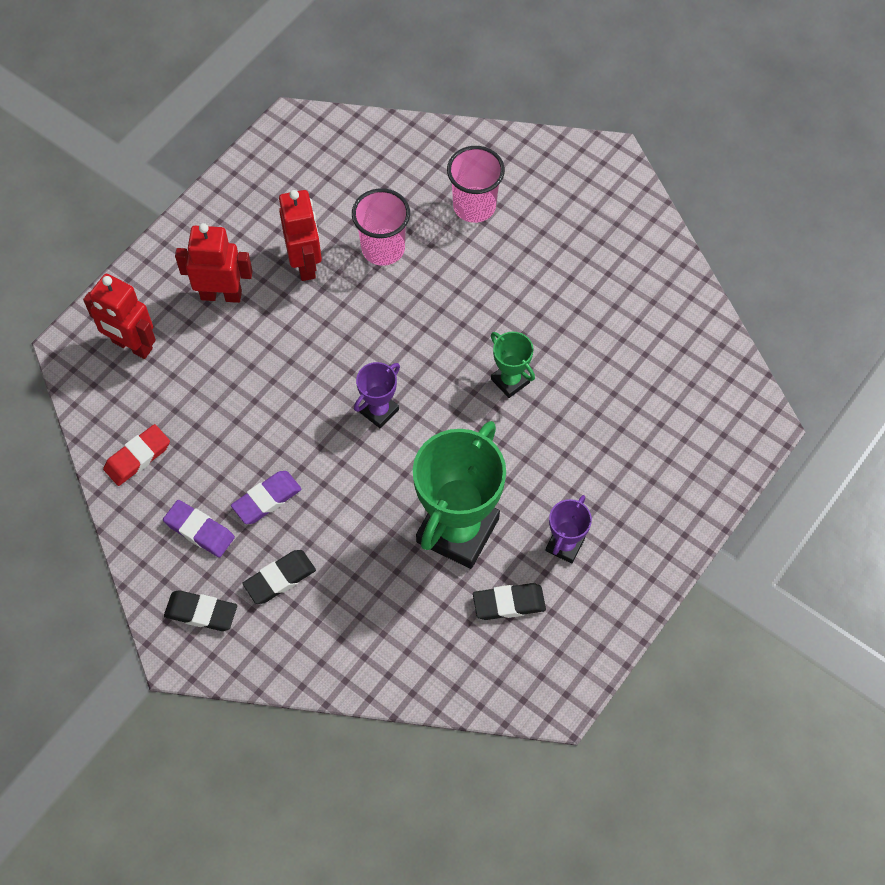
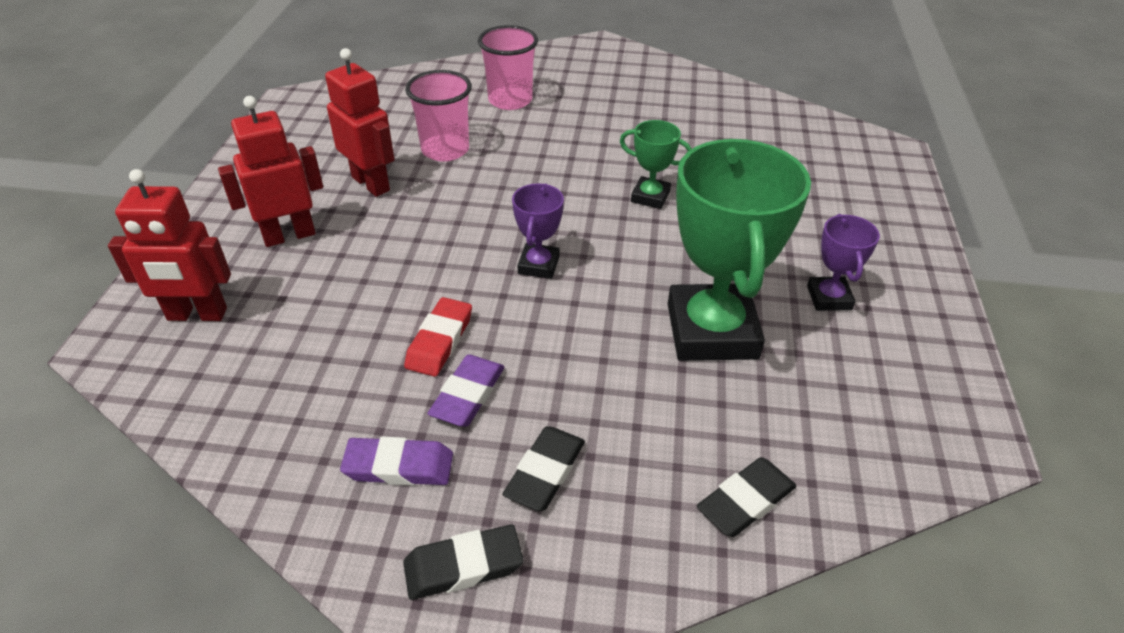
camera: 30 degrees left, 20 degrees down
(137, 457) = (262, 422): red eraser -> red eraser (439, 341)
(509, 603) = (829, 373): black eraser -> black eraser (746, 501)

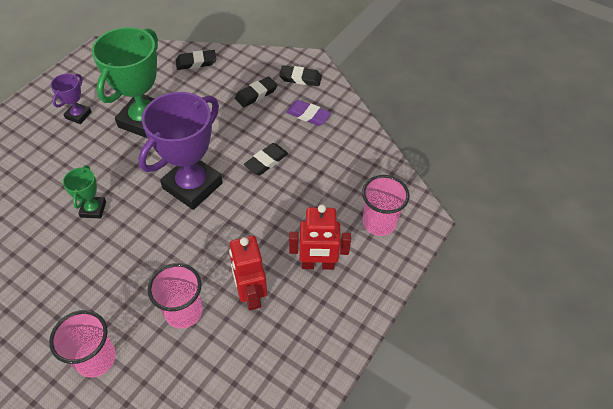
camera: 155 degrees left, 10 degrees up
(197, 315) = (379, 222): red robot -> pink cup
(439, 341) = (266, 161): red eraser -> black eraser
(468, 395) = (267, 132): purple eraser -> none
(538, 265) = (192, 186): purple trophy -> purple trophy, size x2.10
(650, 197) = (93, 209): green trophy -> green trophy turned 45 degrees clockwise

